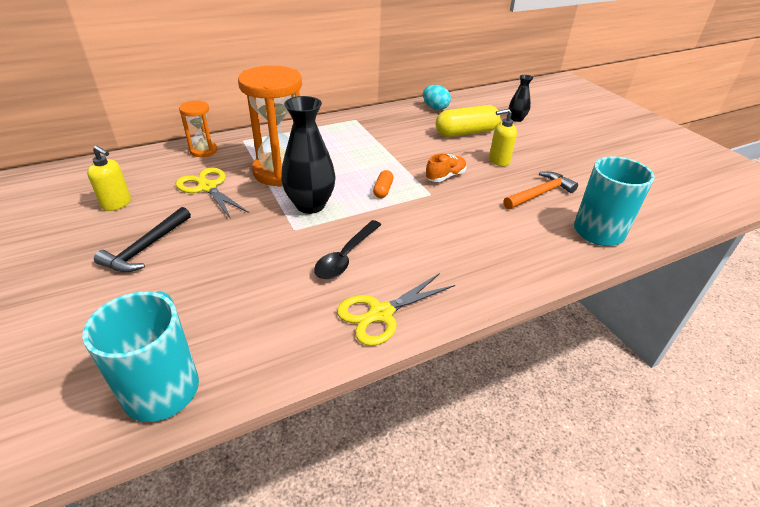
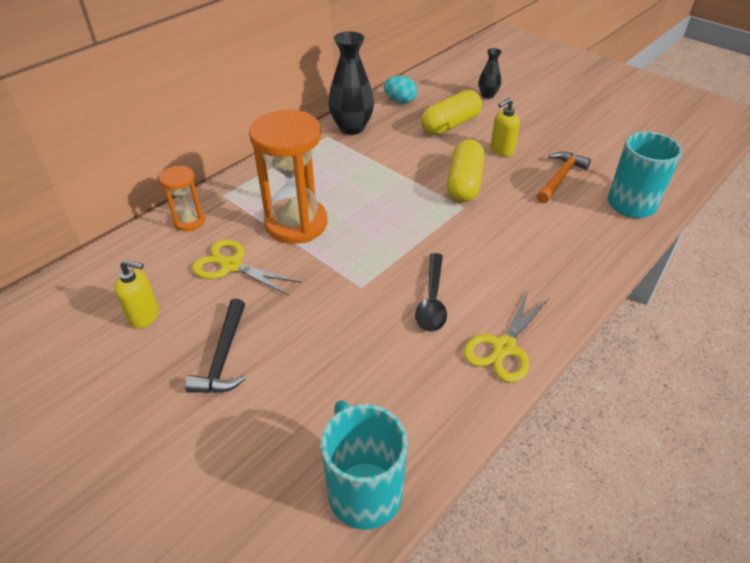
camera: 20 degrees left, 5 degrees up
(310, 205) = (356, 254): black vase -> black vase (352, 128)
(383, 190) = (415, 215): orange capsule -> none
(445, 176) = (464, 183): orange shoe -> yellow capsule

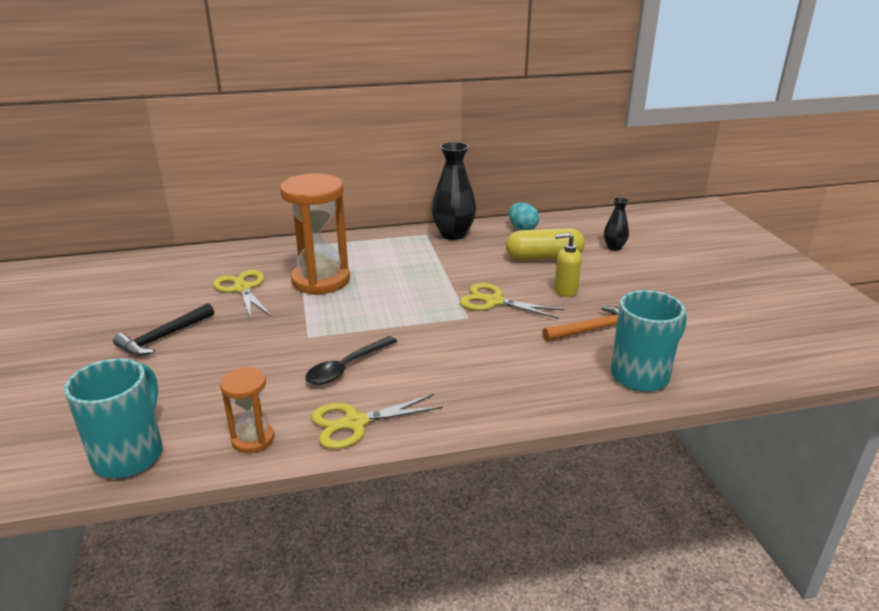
camera: 35 degrees right, 15 degrees down
(144, 316) = (153, 295): yellow soap dispenser -> none
(189, 221) = (254, 253): orange hourglass -> orange hourglass (253, 439)
(464, 183) = (493, 301): yellow capsule -> yellow scissors

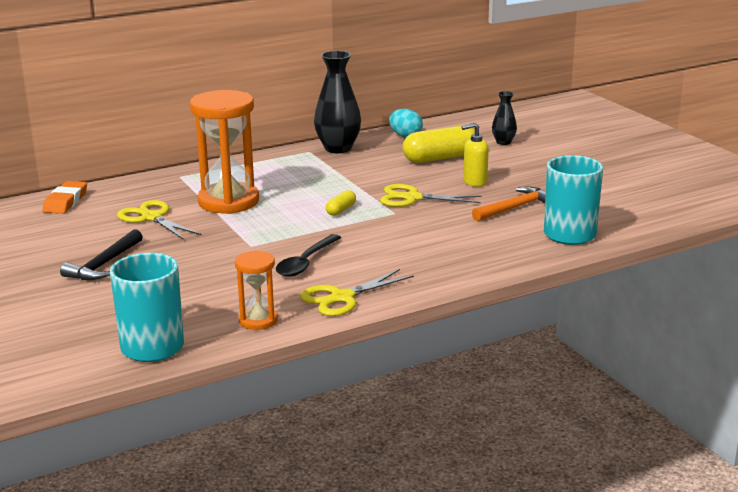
camera: 15 degrees left, 5 degrees down
(185, 260) = (65, 202): none -> orange eraser
(417, 306) = (341, 210): none -> yellow capsule

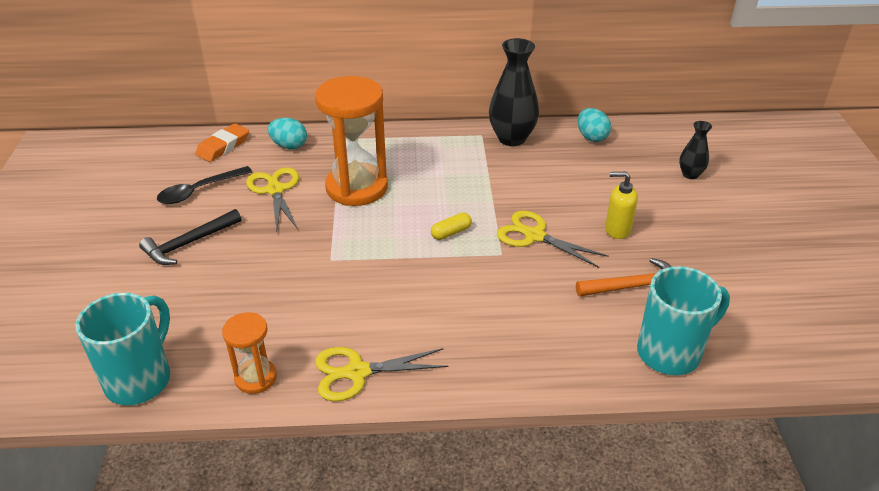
camera: 25 degrees right, 15 degrees up
(133, 189) = (289, 146): none -> turquoise egg
(305, 263) = (361, 303): black spoon -> black spoon (198, 191)
(440, 158) = (605, 181): yellow capsule -> none

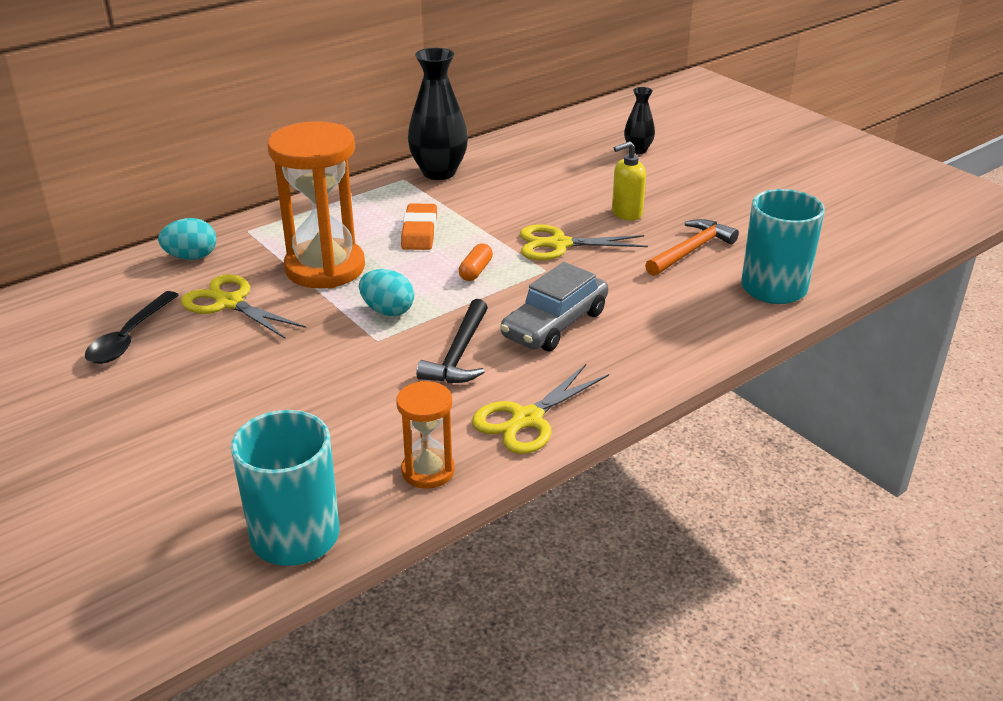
camera: 35 degrees left, 5 degrees down
(188, 243) = (185, 390): black hammer -> black hammer (459, 354)
(223, 146) = (103, 285): orange eraser -> orange eraser (419, 232)
(451, 232) = (475, 271): yellow capsule -> orange capsule
(459, 303) = (555, 324): none -> grey car
(591, 137) = (516, 148): turquoise egg -> turquoise egg (387, 311)

